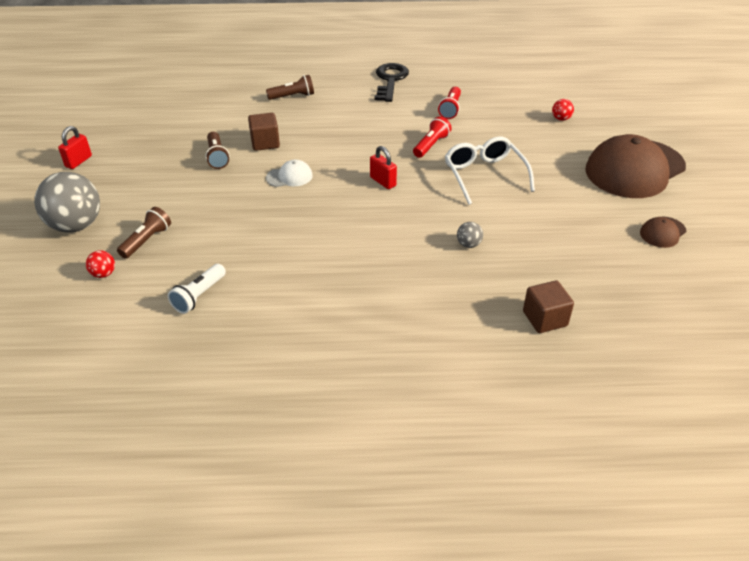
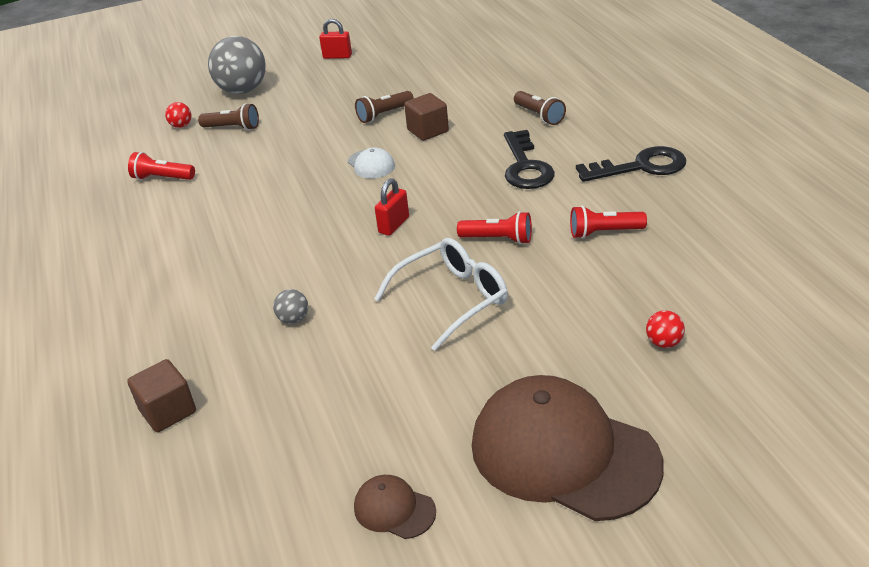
camera: 75 degrees right, 5 degrees down
(199, 296) = (162, 178): white flashlight -> red flashlight
(353, 116) = (525, 166): none -> black key

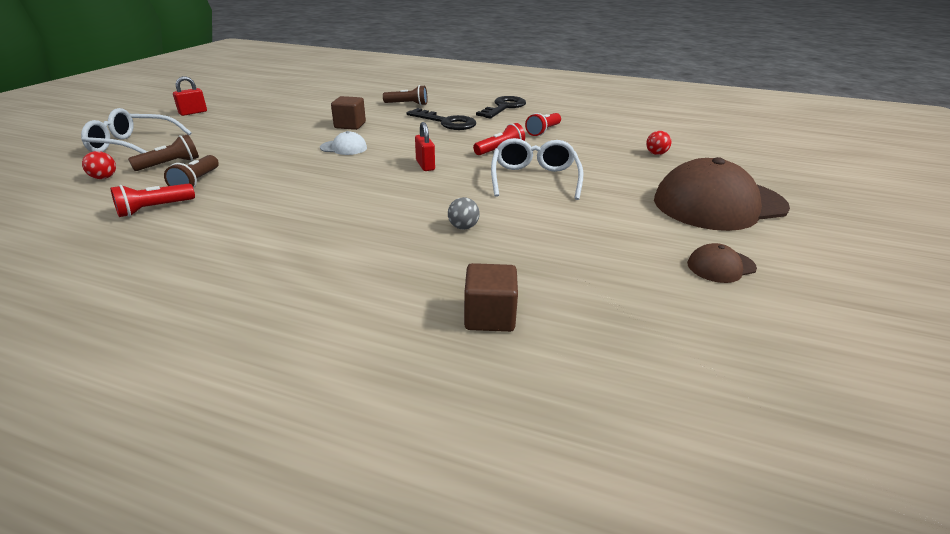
camera: 55 degrees left, 5 degrees down
(243, 90) = (133, 145): grey ball -> white glasses
(384, 114) = (299, 127): brown flashlight -> brown flashlight (196, 182)

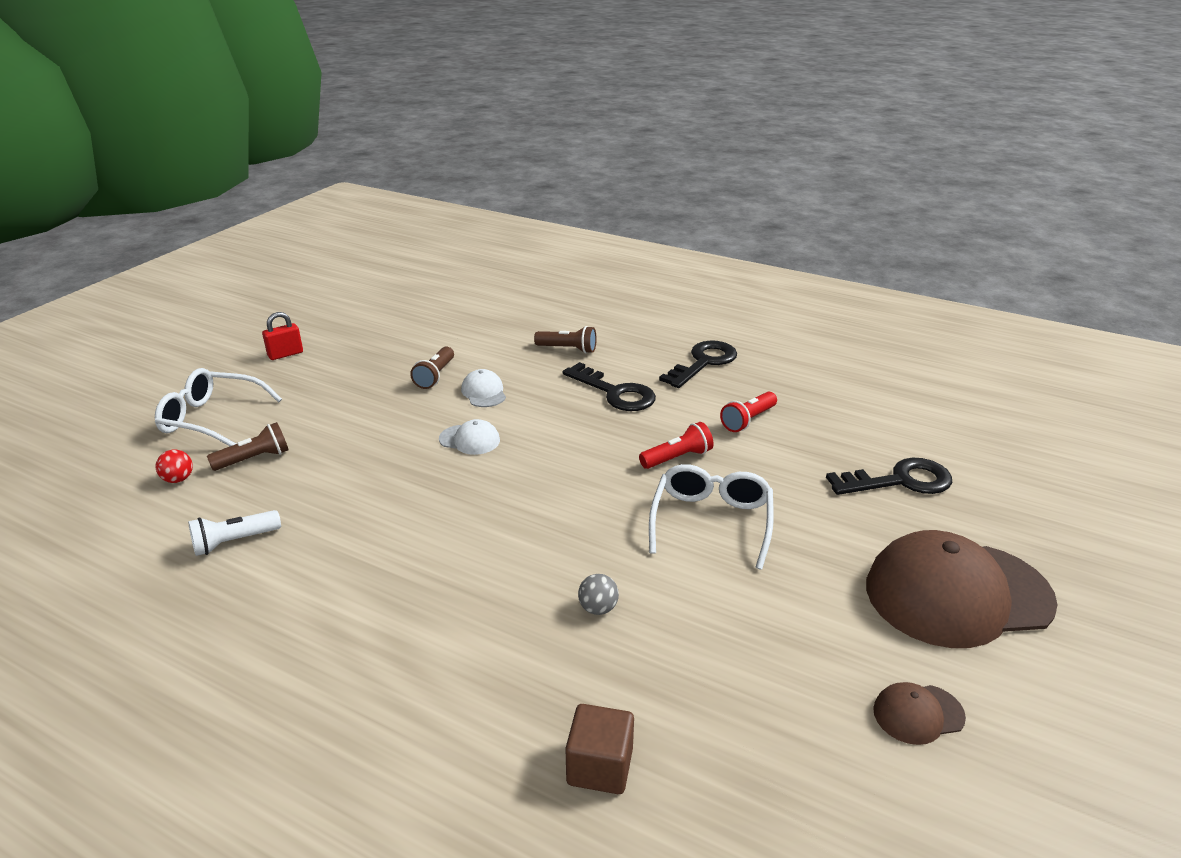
camera: 10 degrees right, 0 degrees up
(154, 209) = (234, 542): red flashlight -> white flashlight
(196, 182) = (284, 496): brown flashlight -> brown flashlight (435, 376)
(350, 125) = (484, 392): brown cube -> white cap
(425, 165) = (570, 483): red padlock -> none
(656, 154) = (900, 481): red ball -> black key

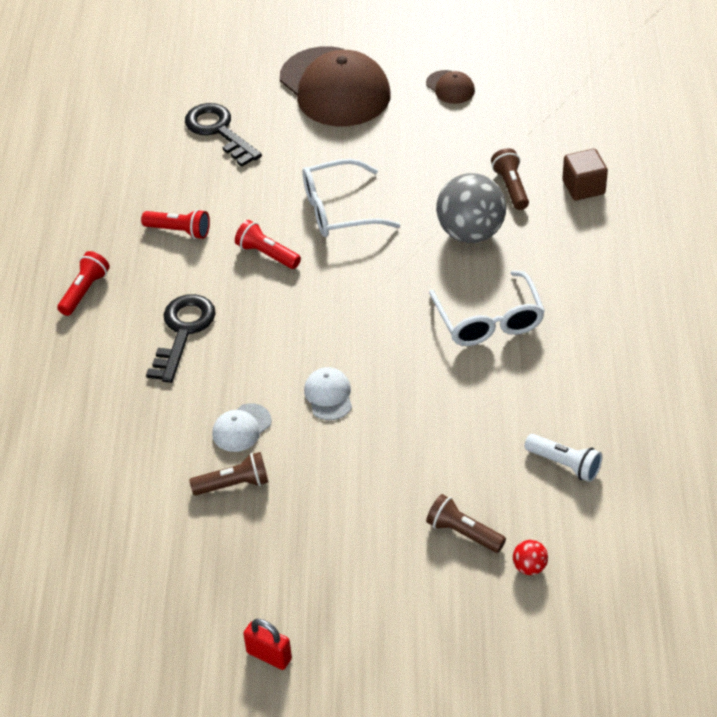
camera: 115 degrees left, 15 degrees up
(212, 418) = (430, 621): white glasses -> white glasses (489, 320)
(568, 349) = (112, 404): brown flashlight -> brown flashlight (511, 187)
(598, 608) = (470, 233): grey ball -> grey ball, size x2.33
(703, 362) = (85, 291): black key -> red flashlight

